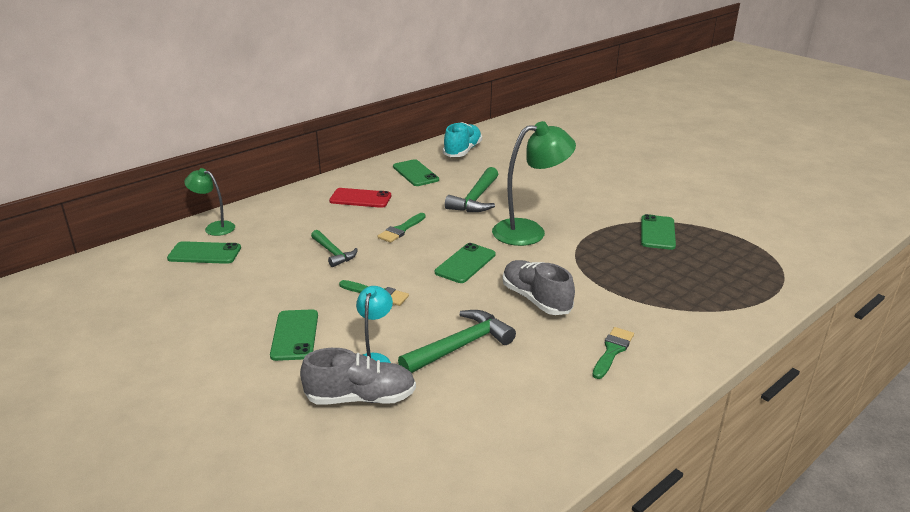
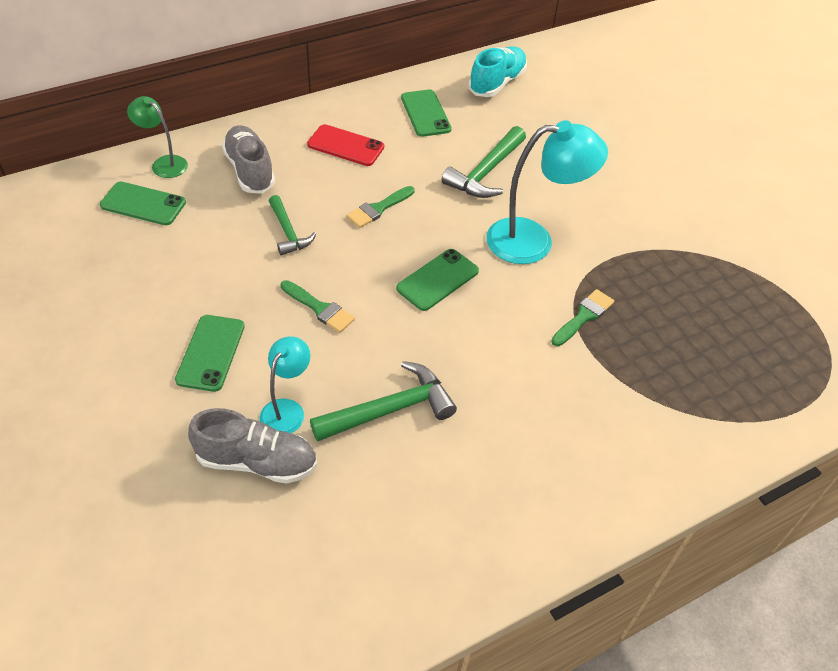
camera: 10 degrees right, 20 degrees up
(529, 231) = (533, 241): green lamp -> turquoise lamp
(536, 299) = (502, 355): grey shoe -> grey shoe (250, 170)
(612, 351) = (564, 455): green brush -> green brush (584, 316)
(657, 232) = (694, 274): green phone -> none

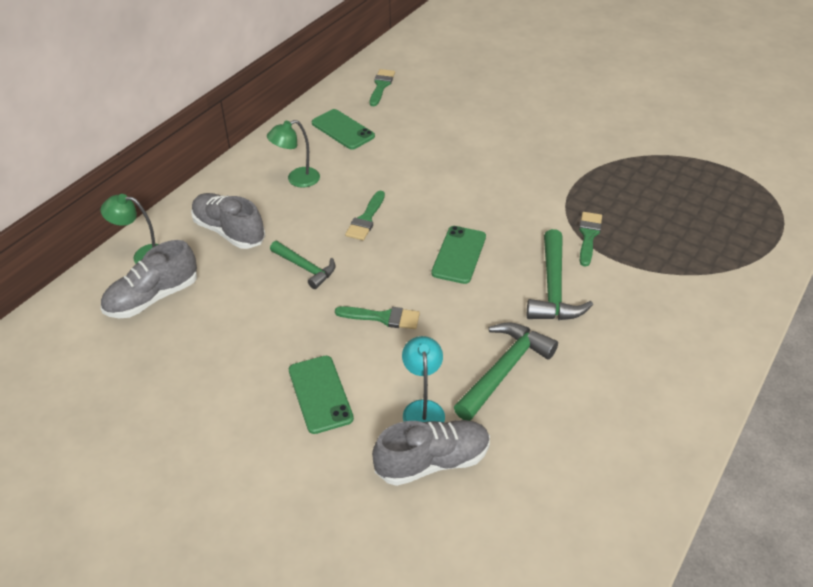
camera: 25 degrees left, 5 degrees down
(143, 204) = (153, 298): green phone -> grey shoe
(345, 146) = (297, 180): red phone -> green lamp
(485, 172) = (428, 158): green hammer -> green hammer (553, 289)
(497, 83) = (381, 86): turquoise shoe -> green brush
(533, 241) = (507, 195): turquoise lamp -> none

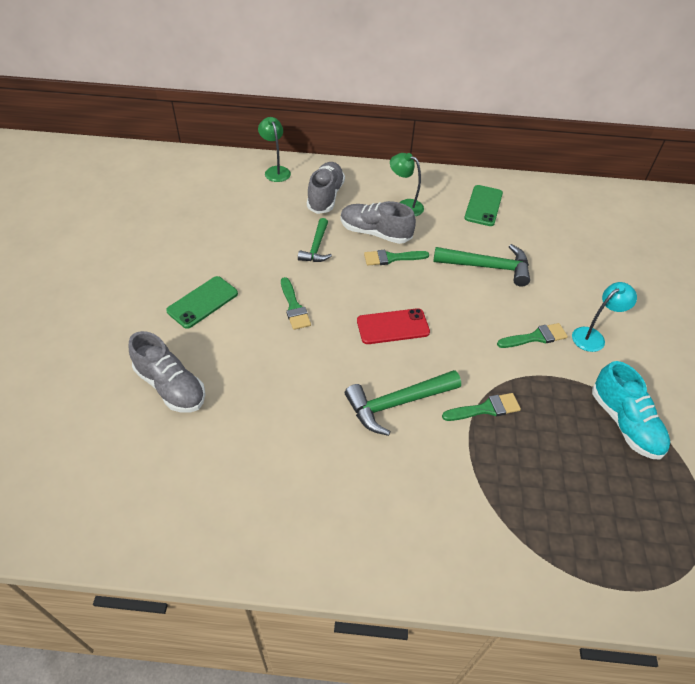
camera: 60 degrees right, 5 degrees up
(153, 298) = (242, 191): grey shoe -> grey shoe (375, 233)
(381, 86) = (560, 205): green brush -> green brush (535, 337)
(422, 409) = (217, 363): turquoise lamp -> turquoise lamp (593, 336)
(459, 255) = (393, 326): green phone -> red phone
(504, 370) = (283, 399): green hammer -> green hammer (488, 267)
(641, 167) = (624, 423): none -> turquoise shoe

